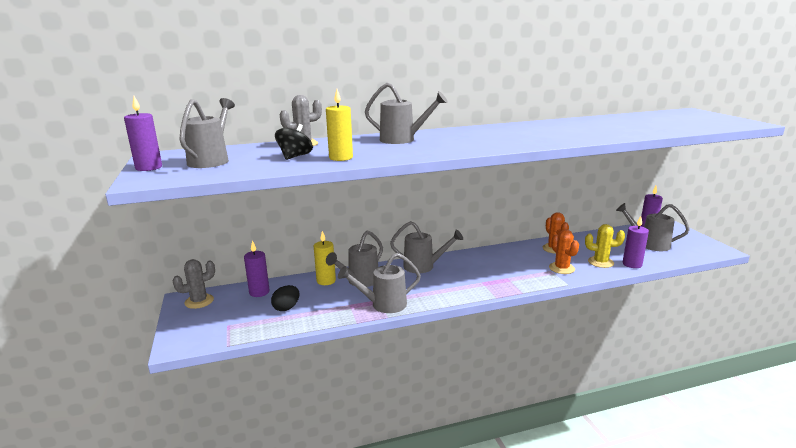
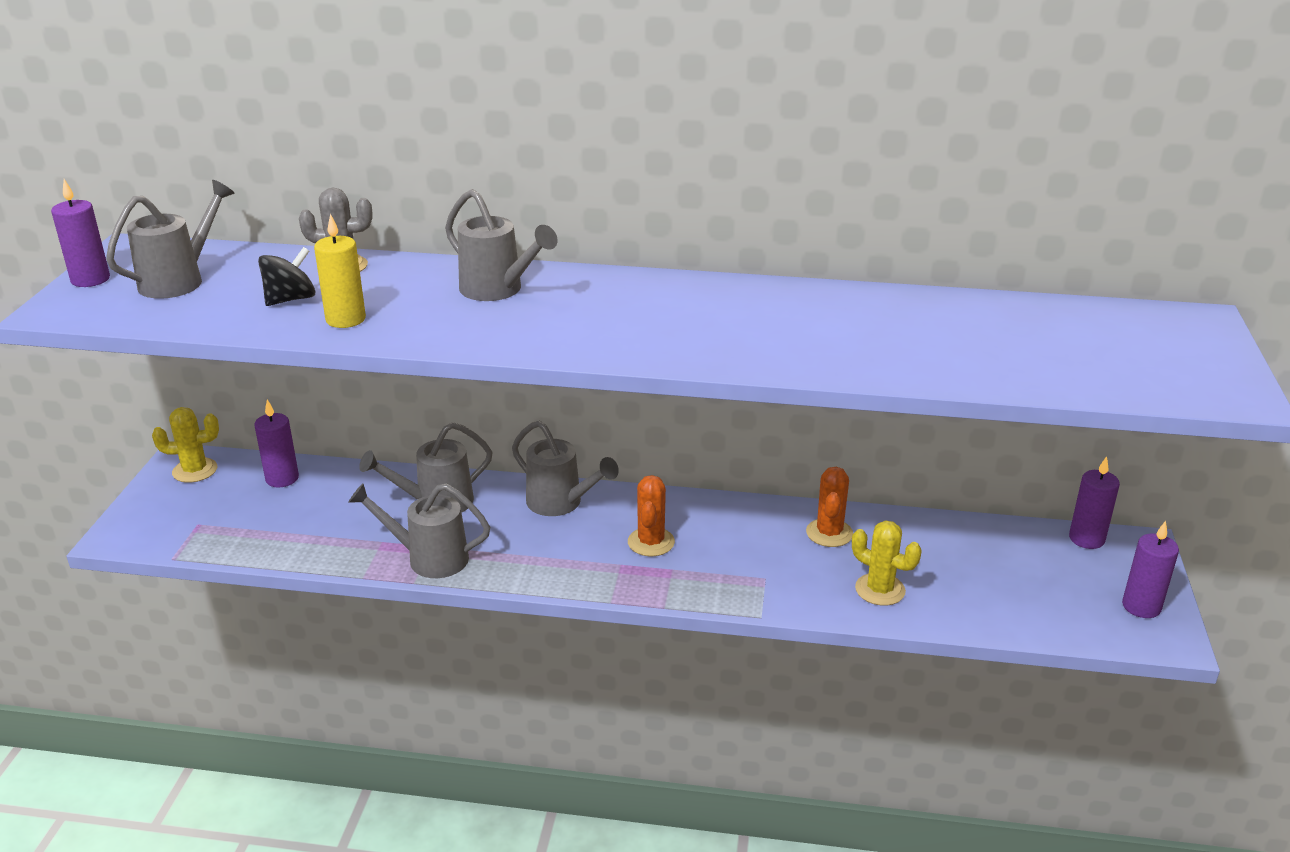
camera: 25 degrees right, 10 degrees up
(199, 301) = (195, 470): grey cactus -> yellow cactus
(286, 308) = (294, 519): black egg -> none
(326, 281) = (389, 486): yellow candle -> none
(561, 268) = (791, 580): orange cactus -> orange cactus (651, 542)
(632, 264) = (935, 613): purple candle -> purple candle (1141, 606)
(649, 244) = (1033, 579): grey watering can -> none

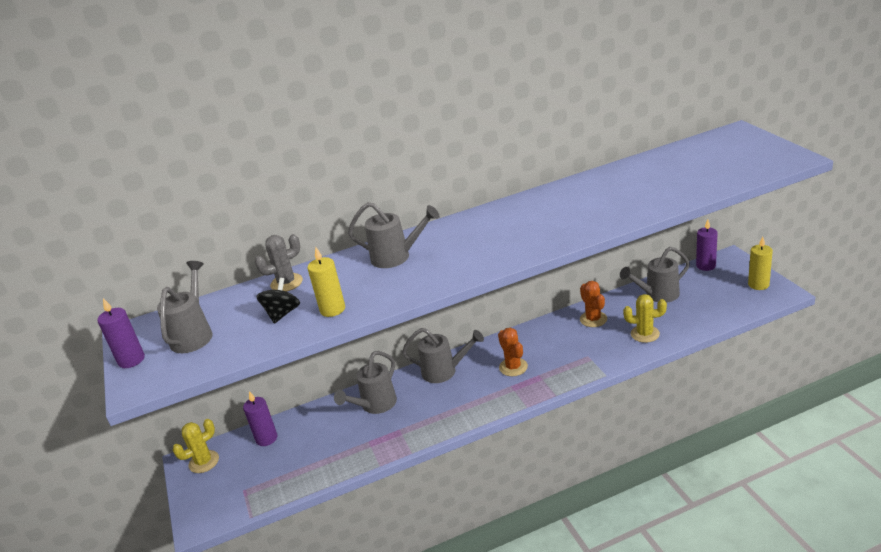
camera: 25 degrees left, 0 degrees up
(429, 558) = (405, 436): grey watering can -> grey watering can (657, 295)
(1141, 606) = (758, 284): purple candle -> yellow candle

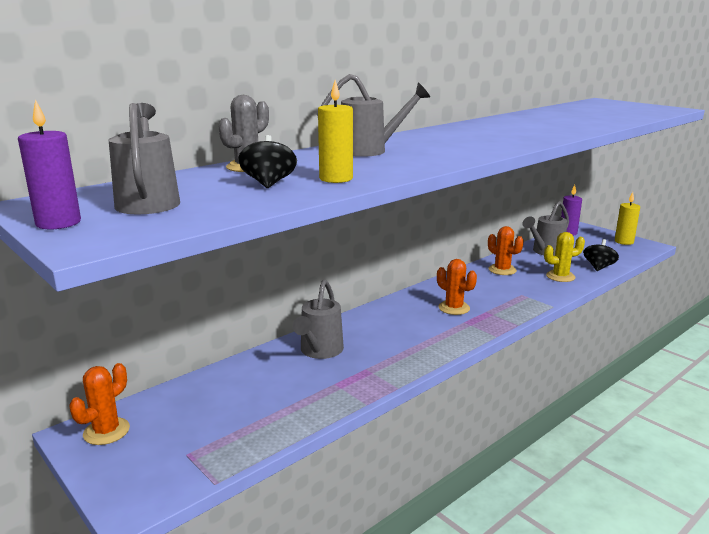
camera: 25 degrees left, 10 degrees down
(204, 462) = (106, 431): yellow cactus -> orange cactus
(266, 438) = (191, 396): purple candle -> none
(444, 371) = (381, 317): grey watering can -> none
(696, 323) = (598, 267): none -> black spinning top

